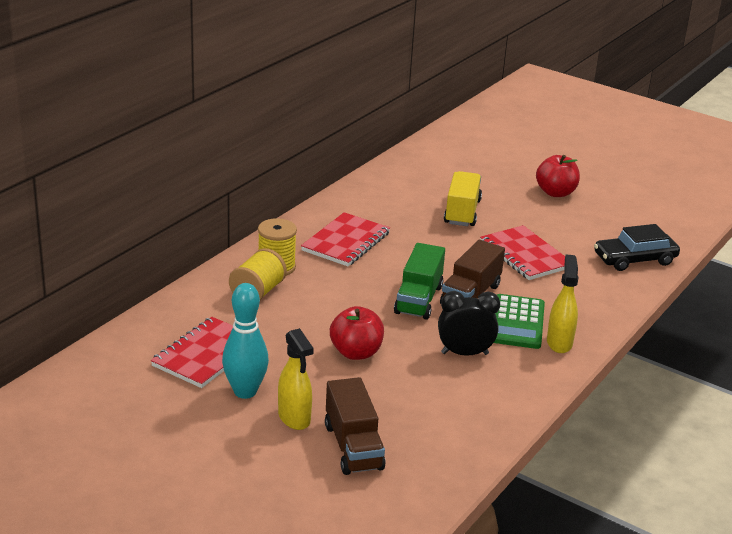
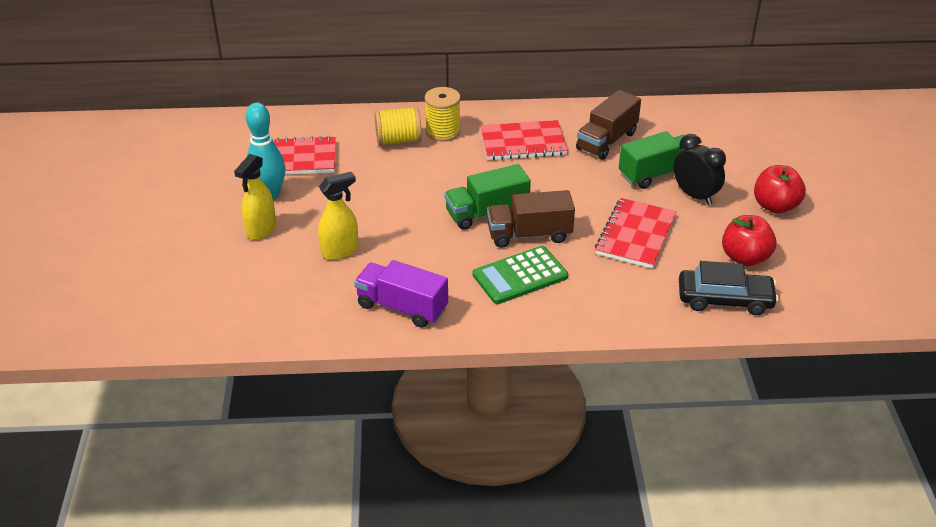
camera: 55 degrees right, 10 degrees up
(353, 447) = (254, 271): brown truck -> brown truck (606, 141)
(356, 353) = (374, 218): red apple -> red apple (745, 257)
(462, 212) = (657, 173): yellow truck -> green truck
(464, 353) = (438, 268): black clock -> black clock (694, 196)
(495, 392) = (402, 307): none -> purple truck
(559, 343) = (518, 311): yellow spray bottle -> yellow spray bottle (340, 251)
(634, 259) = (725, 299): black car -> black car turned 150 degrees clockwise

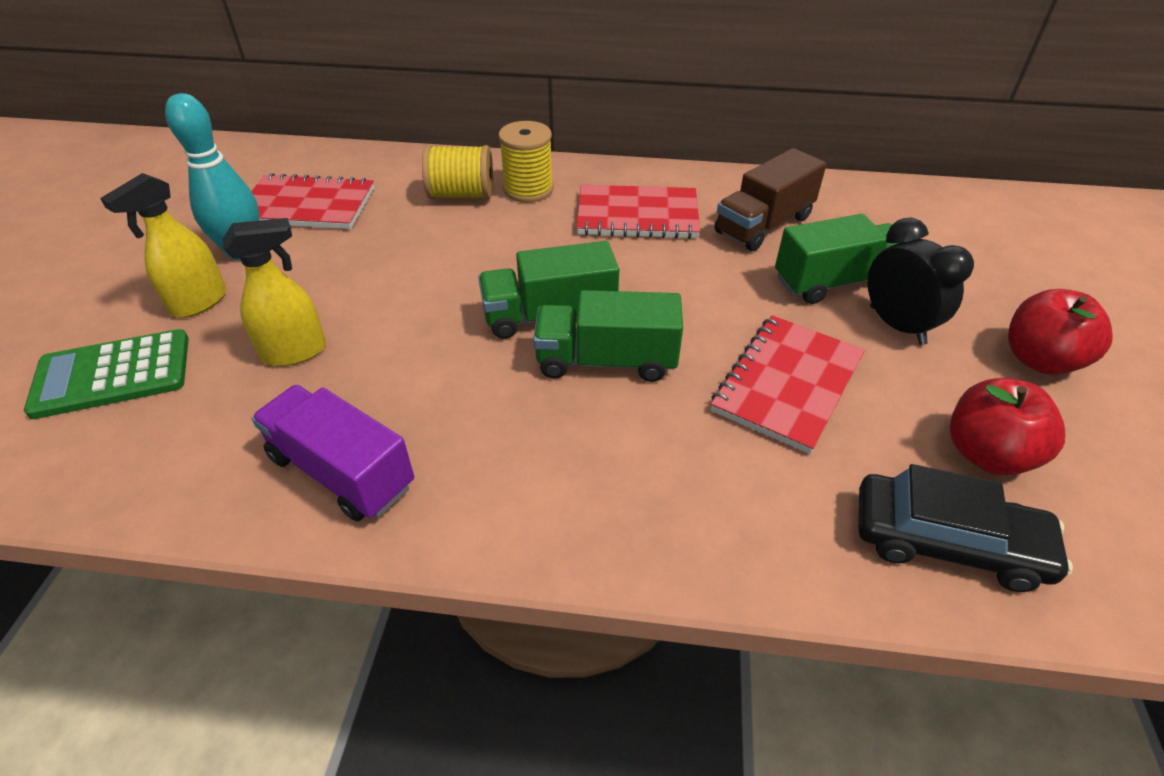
camera: 10 degrees right, 5 degrees up
(520, 276) = (568, 436): green calculator -> green calculator (112, 374)
(529, 234) = (606, 361): brown truck -> green truck

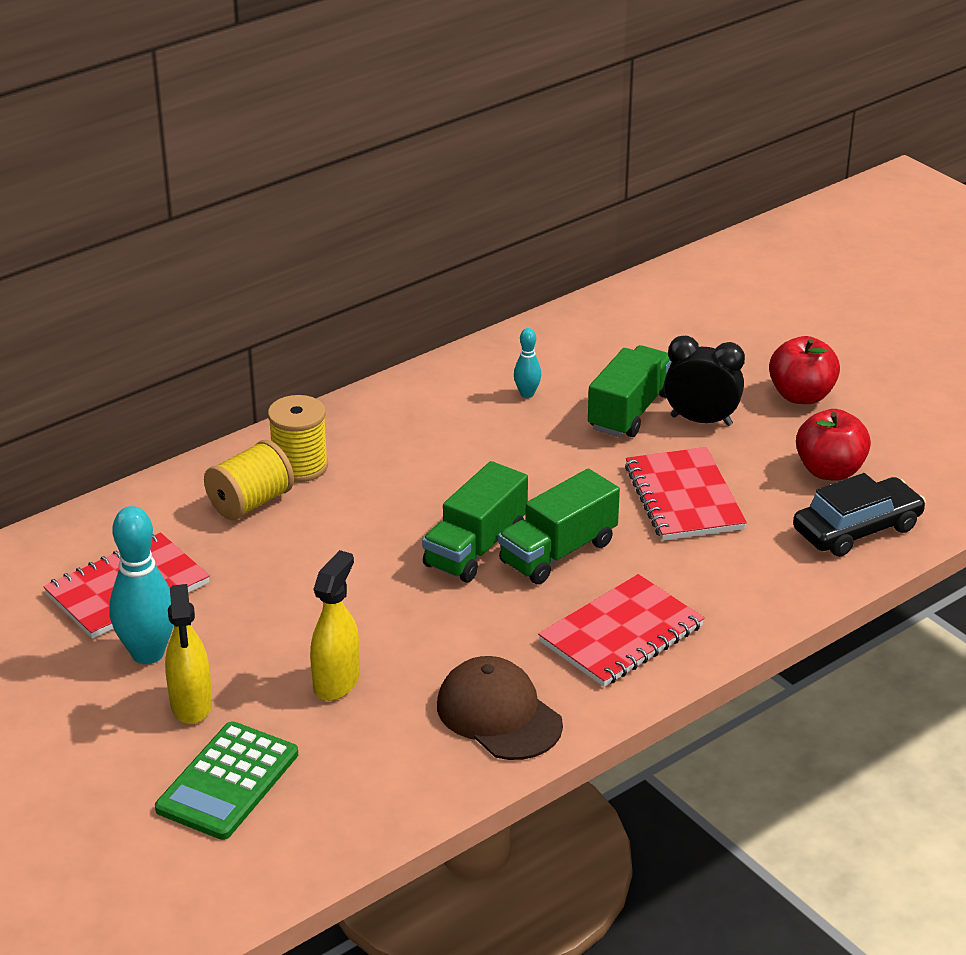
camera: 45 degrees left, 10 degrees down
(341, 471) = (498, 714): purple truck -> brown cap
(637, 215) = (423, 438): red notebook -> red notebook (621, 634)
(763, 225) = (527, 394): brown truck -> turquoise bowling pin

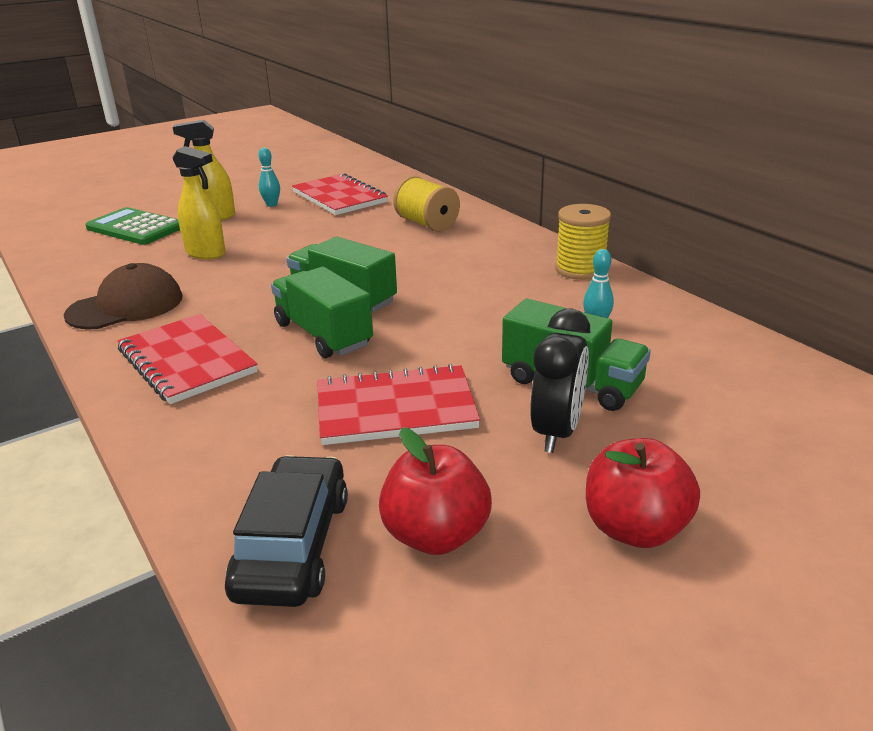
camera: 95 degrees right, 5 degrees down
(148, 653) = (272, 205): turquoise bowling pin -> turquoise bowling pin, size x0.50
(300, 466) = (472, 236): yellow spool -> yellow spool (580, 269)
(857, 529) = (293, 545): black car -> black car turned 150 degrees counterclockwise

